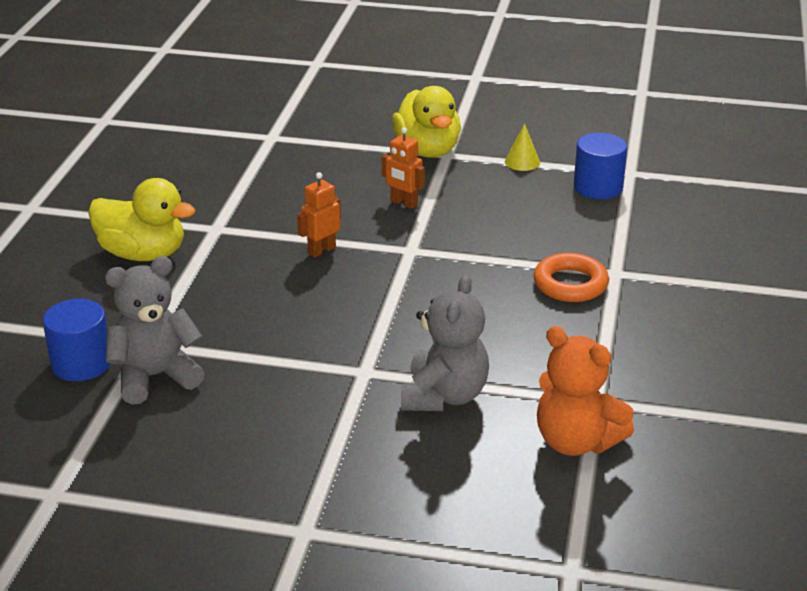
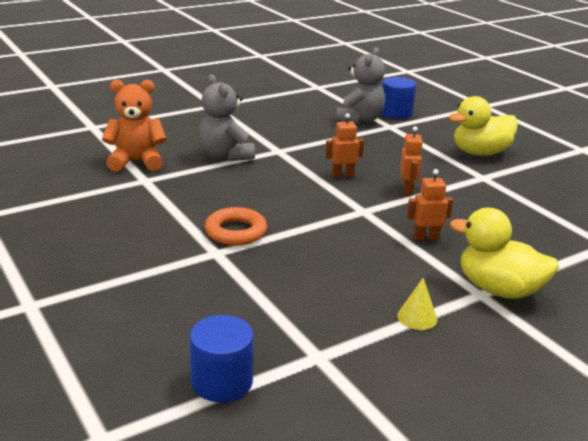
camera: 135 degrees right, 5 degrees down
(354, 298) = (342, 175): none -> orange robot
(598, 187) = (321, 322): blue cylinder -> blue cylinder (222, 382)

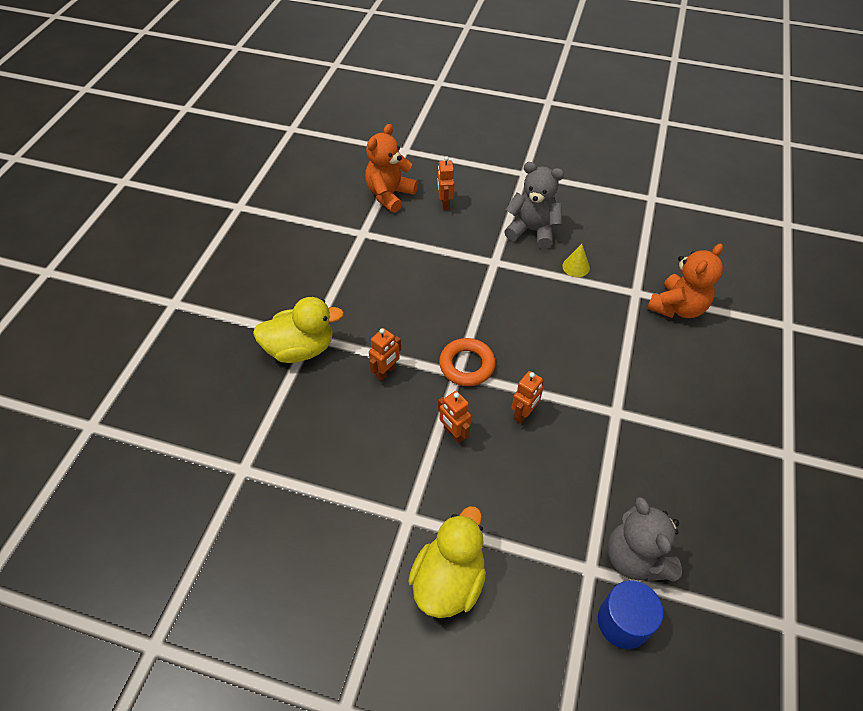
camera: 140 degrees right, 25 degrees up
(173, 329) = (445, 203): none -> orange robot
(222, 382) = (390, 195): blue cylinder -> orange teddy bear
(225, 155) = (640, 368): grey teddy bear -> grey teddy bear (532, 231)
(236, 232) = (508, 286): orange ring -> orange ring (467, 365)
(417, 317) = (334, 290): yellow cone -> yellow cone (576, 267)

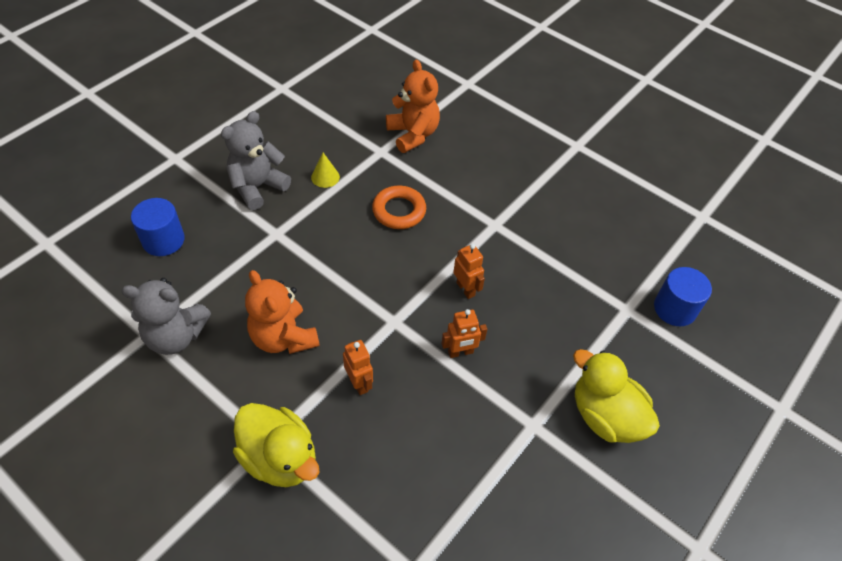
camera: 70 degrees left, 0 degrees up
(301, 349) = (280, 458): yellow duck -> yellow duck turned 120 degrees clockwise
(390, 195) = (108, 285): orange teddy bear -> orange teddy bear (283, 337)
(445, 203) = (163, 240): orange robot -> blue cylinder
(467, 365) = (389, 310): orange ring -> orange ring (399, 211)
(636, 558) = (627, 276): grey teddy bear -> grey teddy bear (176, 336)

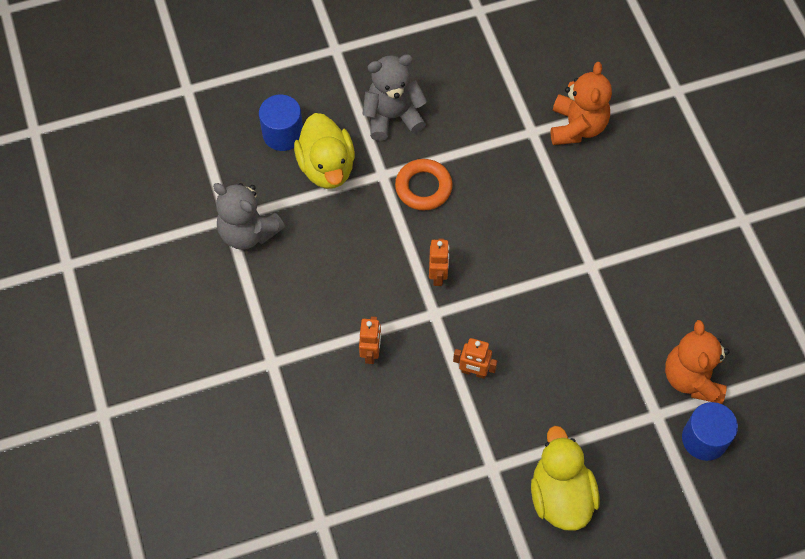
camera: 35 degrees right, 10 degrees up
(280, 458) = (273, 380): yellow duck -> yellow duck (327, 167)
(283, 337) = (333, 279): orange teddy bear -> orange teddy bear (692, 378)
(325, 177) = (461, 135): yellow cone -> none
(399, 211) = (508, 206): orange ring -> orange ring (423, 187)
(466, 289) = (518, 316): orange robot -> orange robot (438, 275)

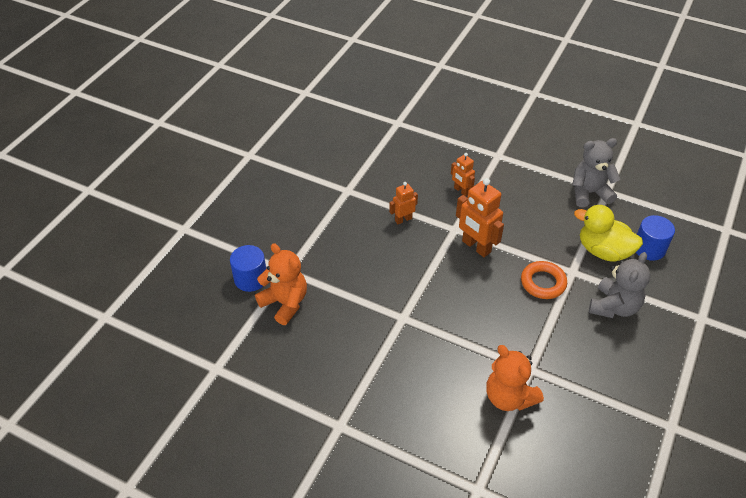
camera: 135 degrees right, 15 degrees down
(438, 275) = (476, 247): orange robot -> orange robot, size x1.74
(560, 495) = (302, 203): yellow duck -> none

